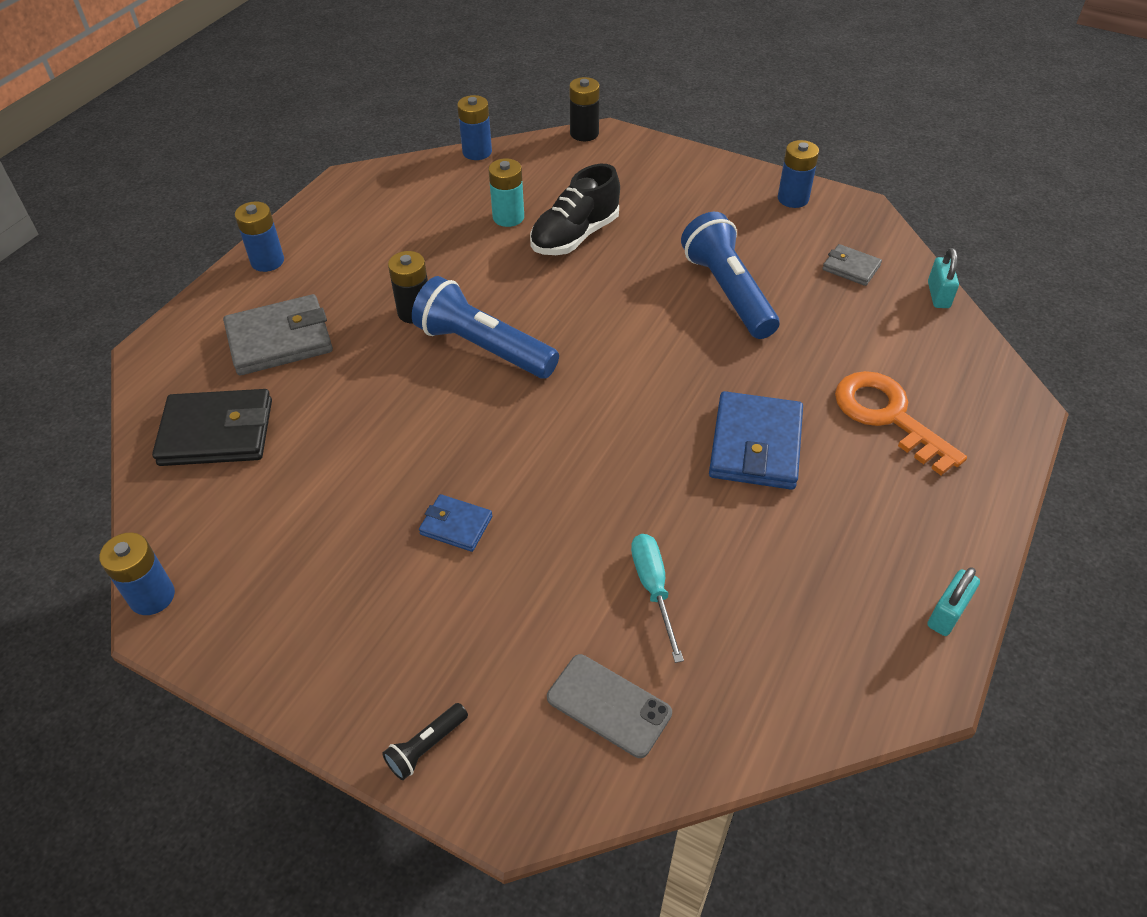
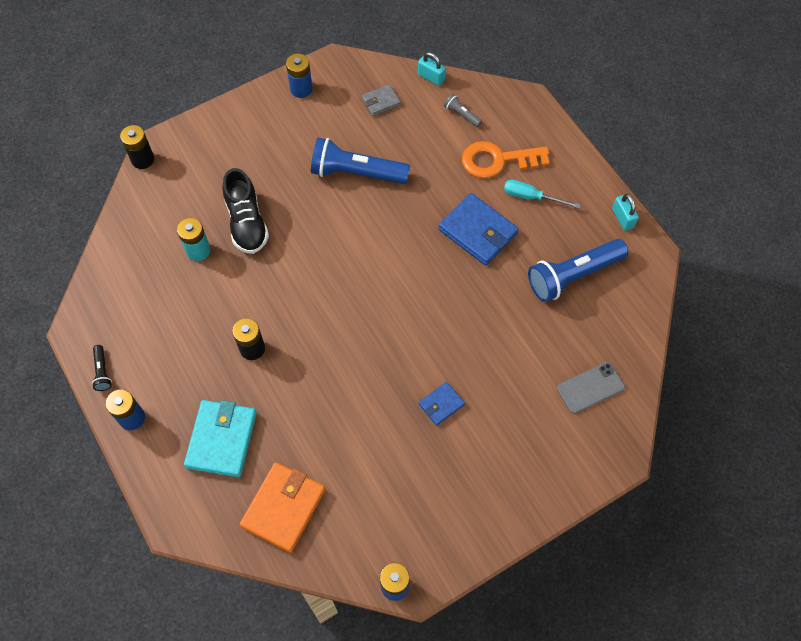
camera: 60 degrees left, 15 degrees up
(217, 432) = (283, 508): black wallet -> orange wallet
(280, 340) = (221, 439): grey wallet -> turquoise wallet
(426, 747) = (568, 480): black flashlight -> black flashlight (102, 372)
(477, 152) = (110, 233): blue battery -> none
(483, 347) = (312, 325): blue flashlight -> blue flashlight (573, 276)
(653, 589) = (538, 332): turquoise screwdriver -> turquoise screwdriver (531, 197)
(917, 348) = (461, 115): none -> grey flashlight

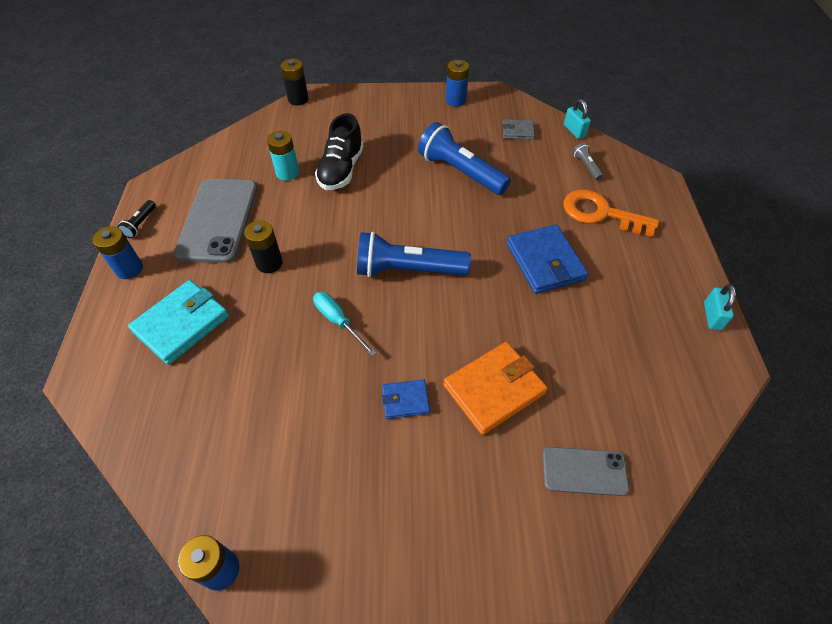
camera: 30 degrees right, 10 degrees down
(172, 331) = (218, 220): none -> grey phone
(283, 508) = (181, 416): orange wallet -> orange wallet (494, 389)
(531, 197) = (618, 256): turquoise screwdriver -> turquoise screwdriver (338, 321)
(573, 276) = (625, 345): blue flashlight -> blue flashlight (408, 270)

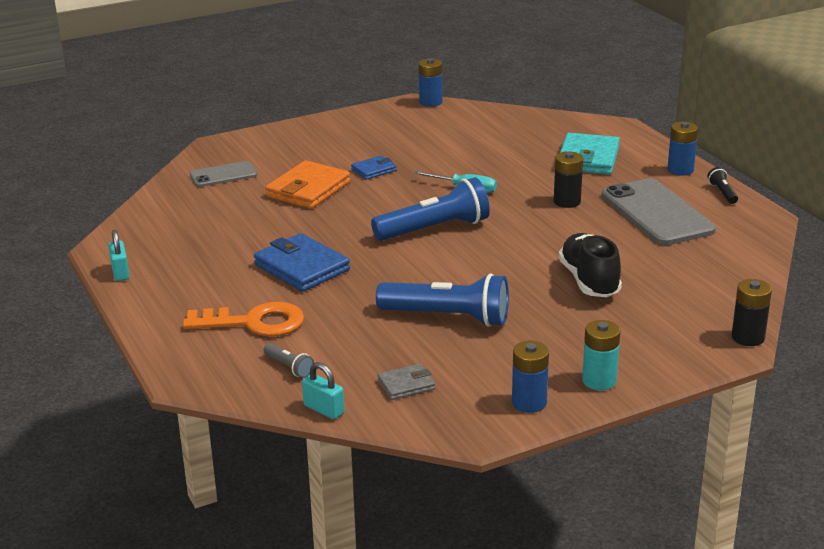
camera: 155 degrees right, 25 degrees down
(287, 173) = (645, 263): turquoise battery -> turquoise battery (599, 381)

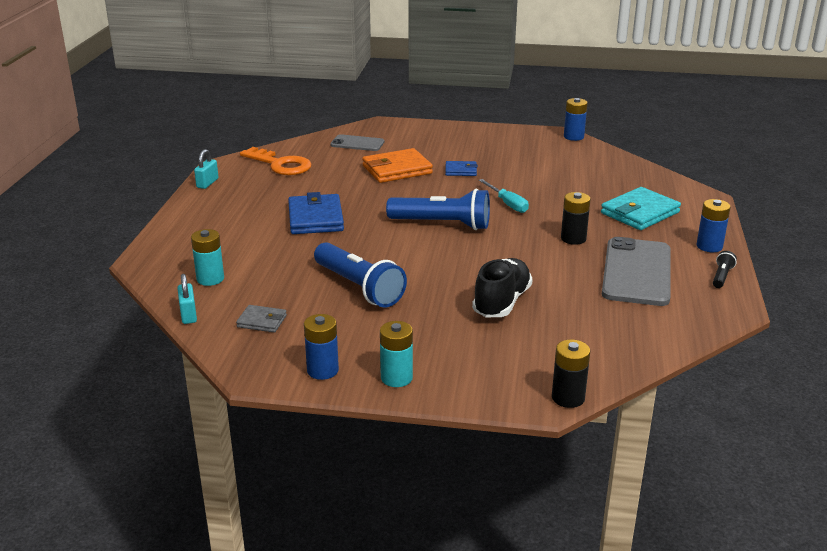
camera: 35 degrees right, 0 degrees up
(254, 322) = (234, 242): orange key -> orange key (280, 164)
(289, 367) = (210, 279): grey flashlight -> turquoise battery

